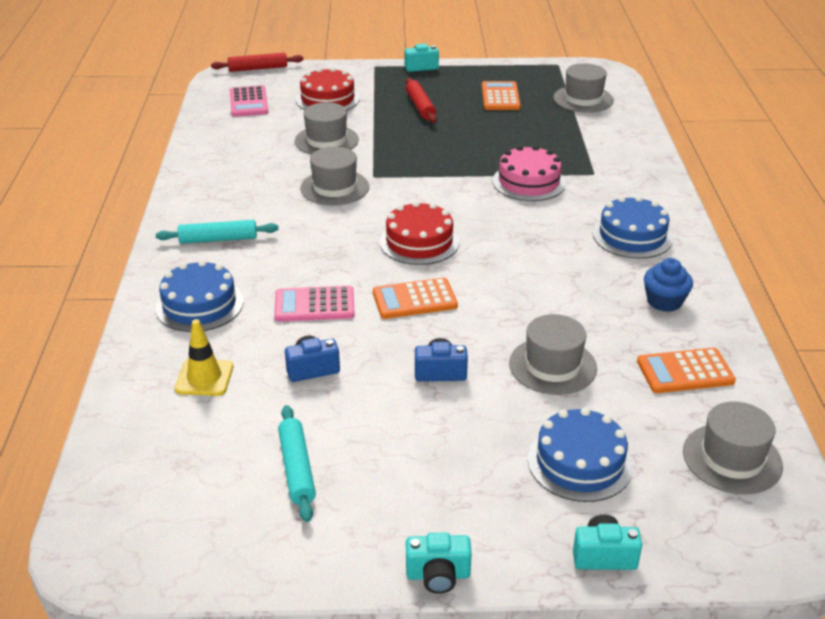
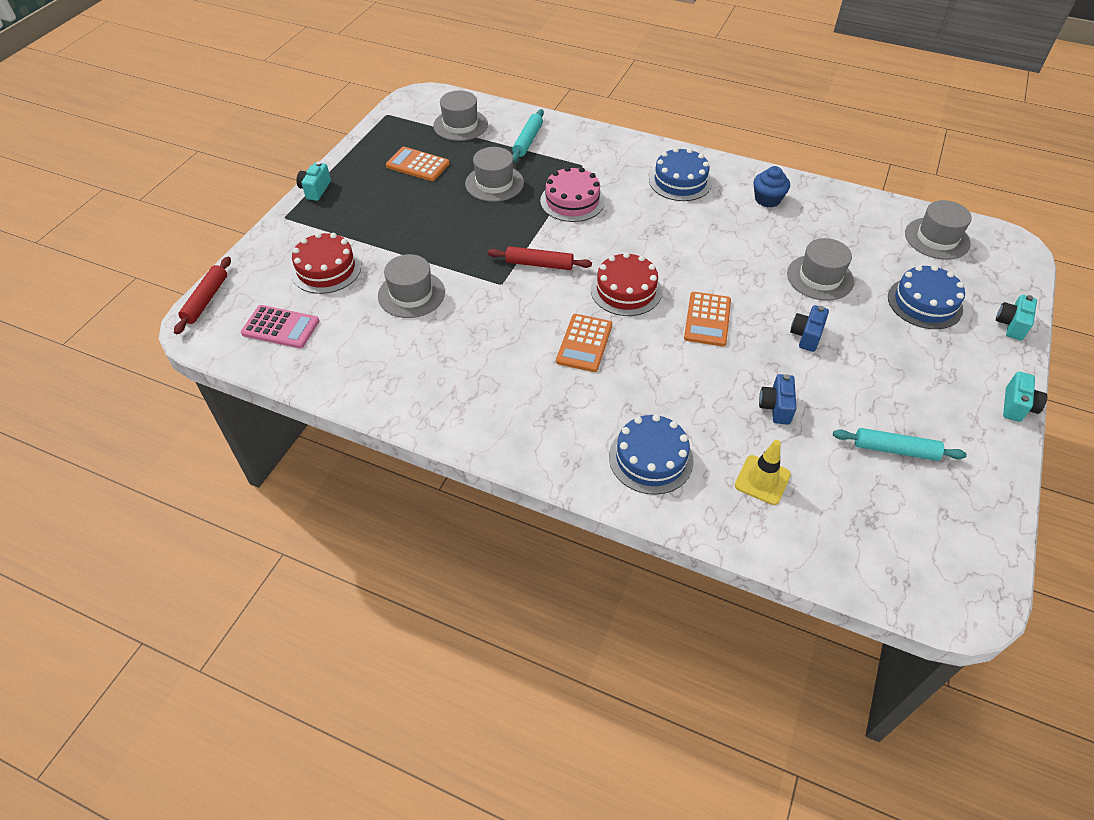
camera: 65 degrees left, 15 degrees up
(218, 239) = (546, 418): turquoise rolling pin -> turquoise rolling pin (528, 141)
(314, 305) = (687, 381): pink calculator -> none
(334, 188) = (504, 314): grey hat -> grey hat (494, 183)
(420, 106) = (394, 215): red rolling pin -> red rolling pin (539, 264)
(685, 371) = (847, 222): orange calculator -> orange calculator (584, 343)

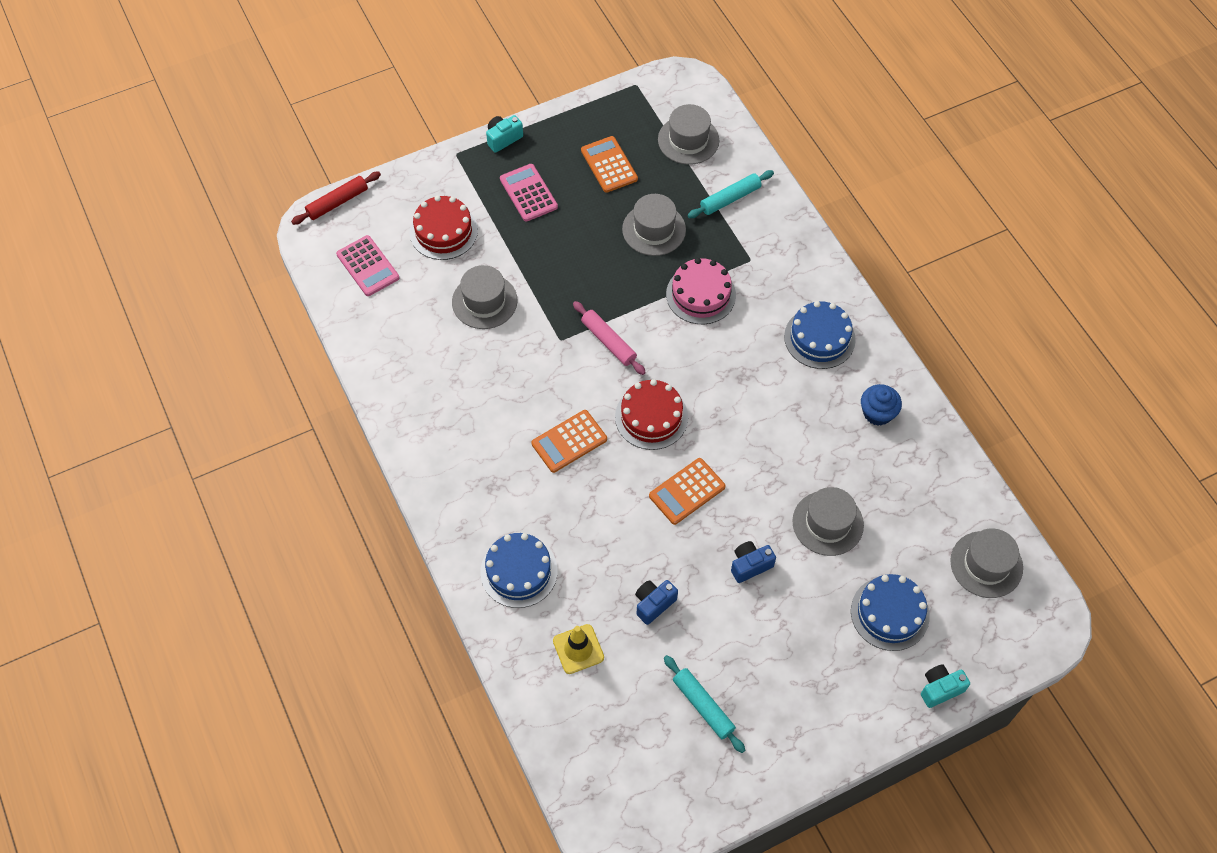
camera: 40 degrees right, 10 degrees up
(372, 211) = (528, 193): none -> pink calculator
(539, 264) = (608, 341): red rolling pin -> pink rolling pin
(1017, 406) = (846, 752): turquoise camera -> none

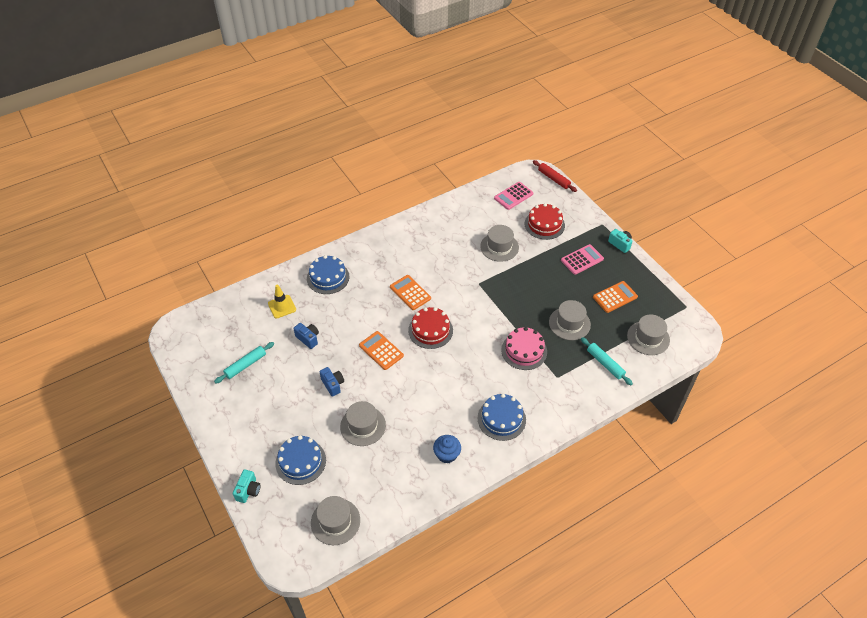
camera: 85 degrees right, 10 degrees down
(608, 341) = (481, 306): pink rolling pin -> none
(940, 689) = (248, 490): turquoise camera -> turquoise camera turned 45 degrees clockwise

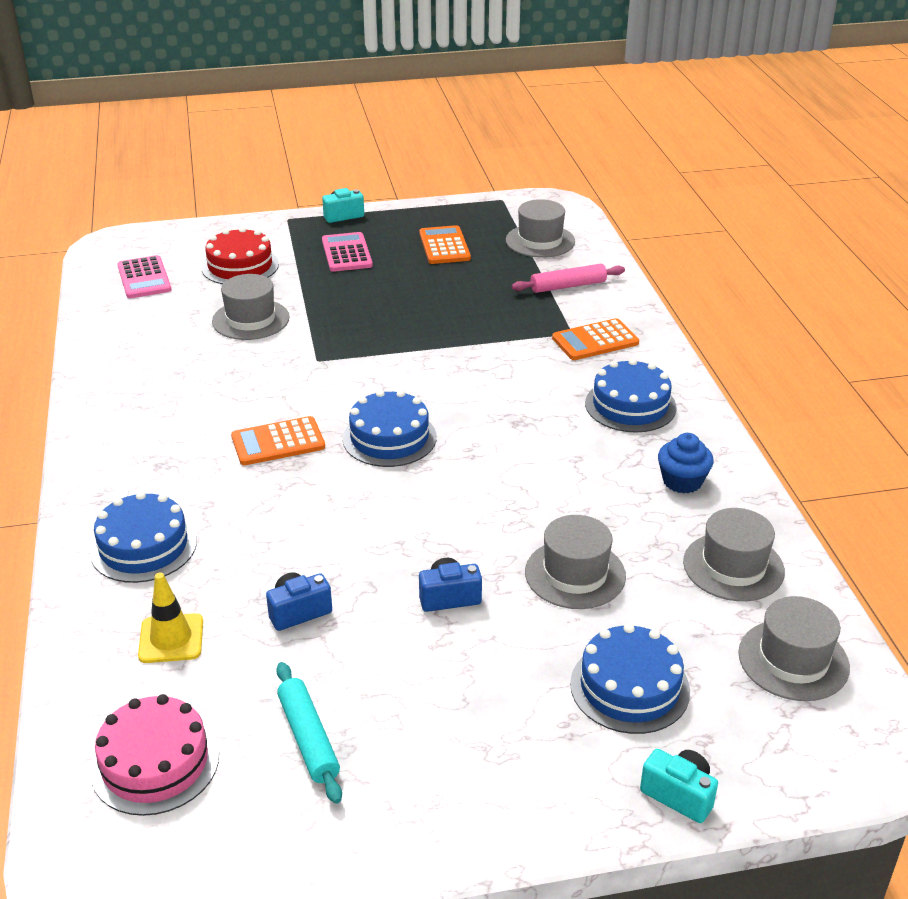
camera: 70 degrees left, 15 degrees down
(381, 350) = (400, 510): orange calculator -> orange calculator (595, 341)
(430, 330) = (389, 438): red cake -> blue cake
(524, 351) = (500, 350): pink cake -> pink cake (155, 762)
(554, 179) = (145, 233): red rolling pin -> none
(569, 323) = (470, 296): grey hat -> grey hat (733, 567)
(605, 364) = (568, 286): turquoise rolling pin -> pink rolling pin

